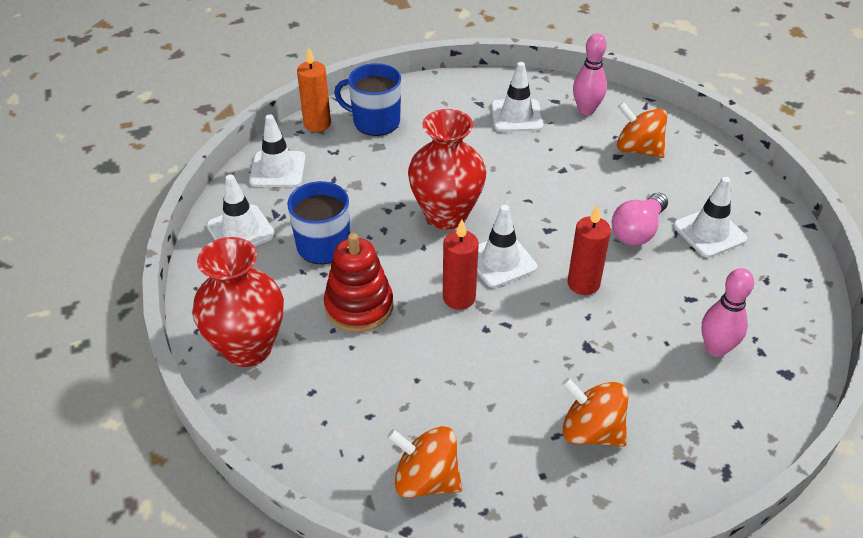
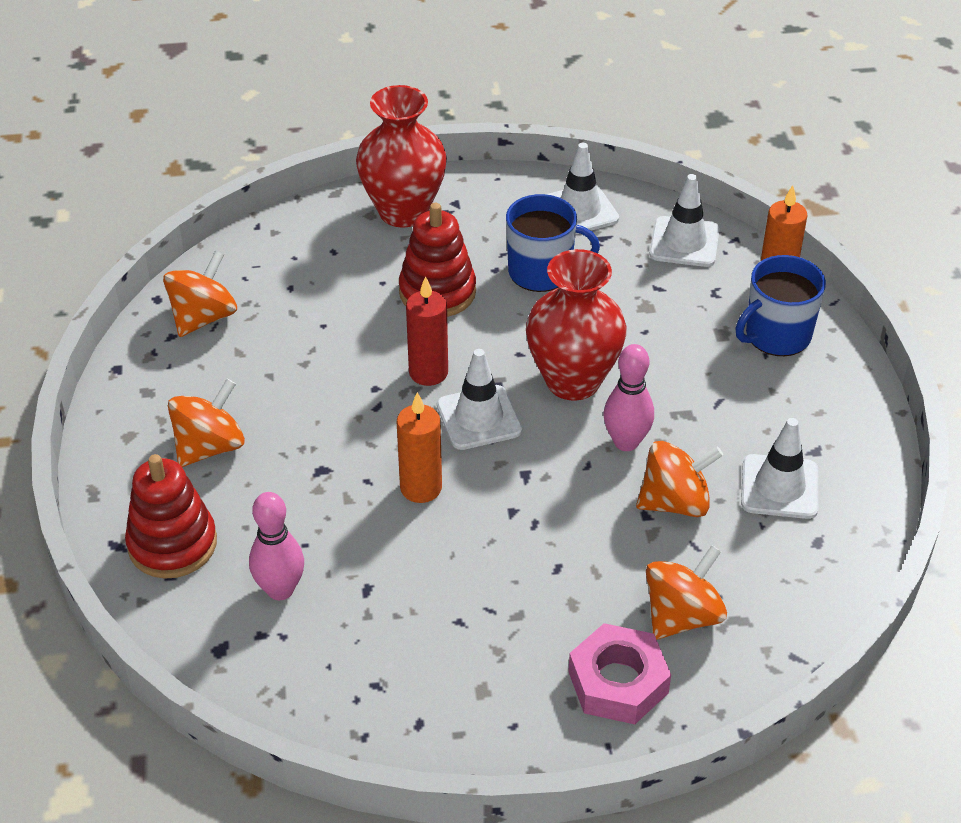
camera: 100 degrees right, 0 degrees up
(375, 122) = (776, 335): blue mug -> blue mug turned 150 degrees counterclockwise
(547, 158) = (675, 502): none -> orange spinning top
(583, 283) = (421, 488): red candle -> orange candle
(586, 110) = (789, 575): pink bowling pin -> pink bowling pin (626, 442)
(638, 231) = (503, 568): pink light bulb -> none
(701, 171) = (618, 682): none -> pink nut
(706, 430) = (172, 544): none -> red stacking toy
(709, 232) = (482, 649): white traffic cone -> none

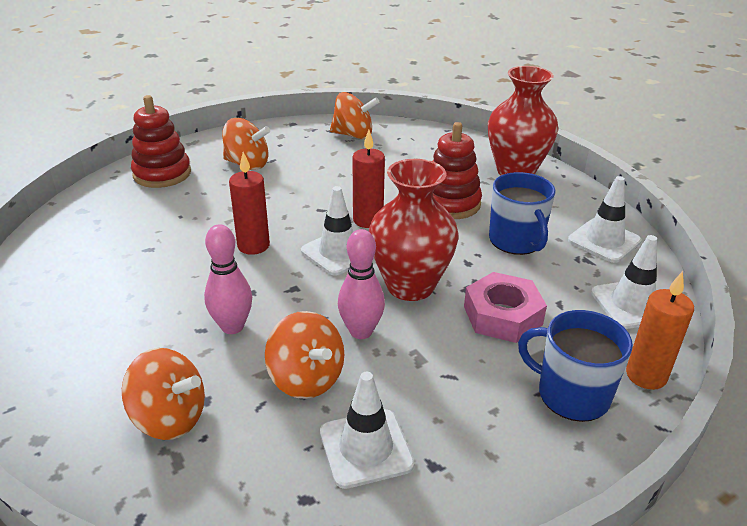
camera: 65 degrees right, 10 degrees down
(280, 589) = (137, 217): pink bowling pin -> pink bowling pin (232, 326)
(421, 488) = (253, 246): orange candle -> red candle
(618, 682) = (83, 396): pink nut -> pink nut (502, 315)

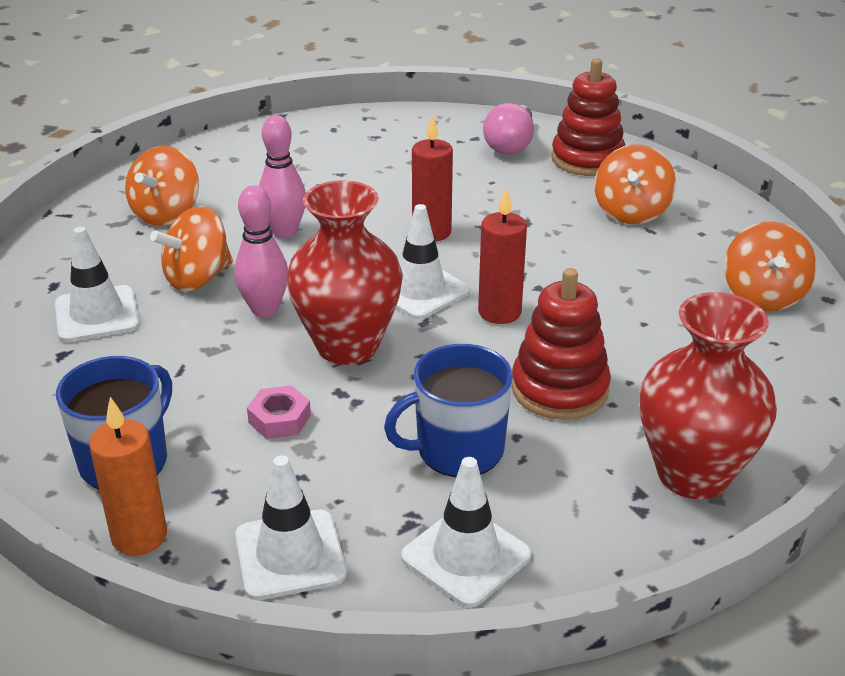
camera: 90 degrees right, 0 degrees up
(120, 204) = (511, 144): none -> pink light bulb
(502, 315) = (279, 419): pink nut -> pink nut, size x0.58

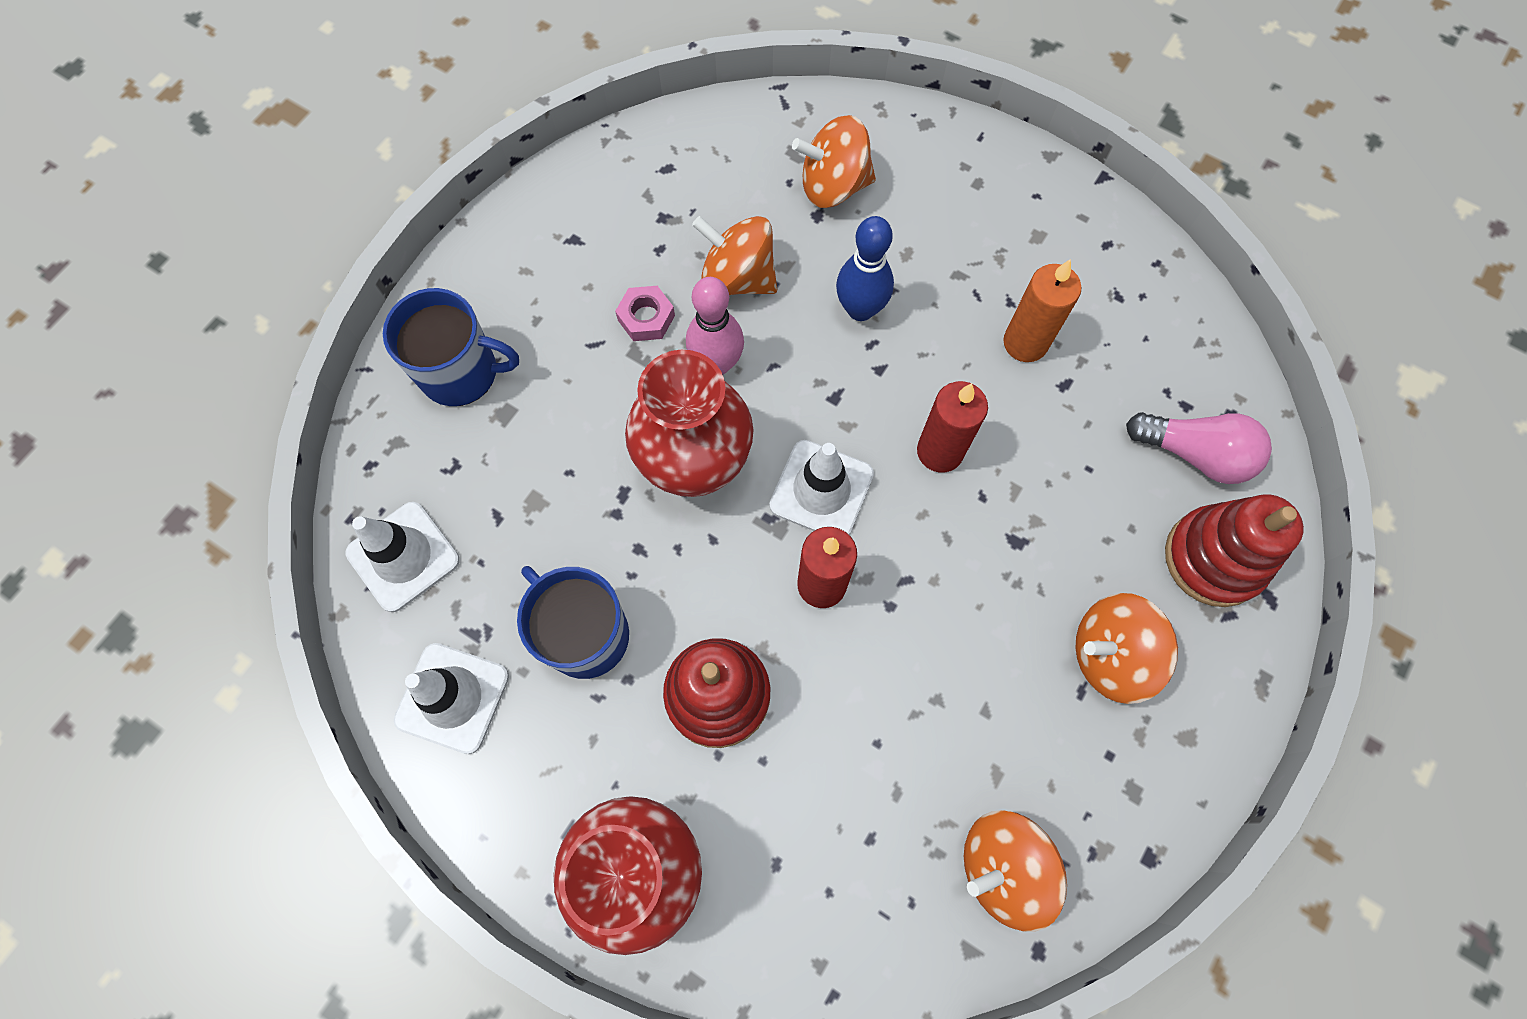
camera: 65 degrees right, 35 degrees up
(97, 314) = (641, 230): white traffic cone -> none
(139, 536) = (382, 434): orange candle -> orange candle (1025, 343)
(279, 419) = (563, 462): pink nut -> pink nut (646, 318)
(284, 232) = (860, 309): pink bowling pin -> blue bowling pin
(511, 144) = (1195, 454): pink light bulb -> pink light bulb turned 150 degrees counterclockwise

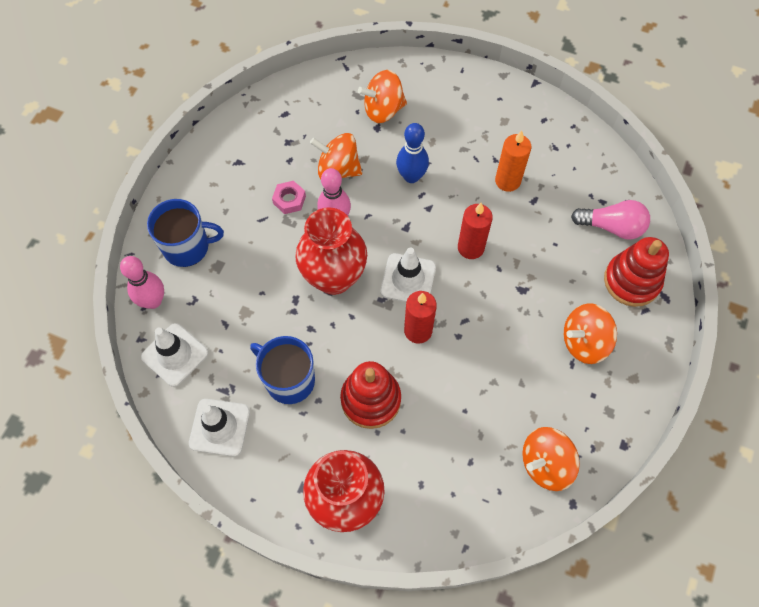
camera: 10 degrees left, 5 degrees down
(386, 457) = (153, 301): none -> pink bowling pin

